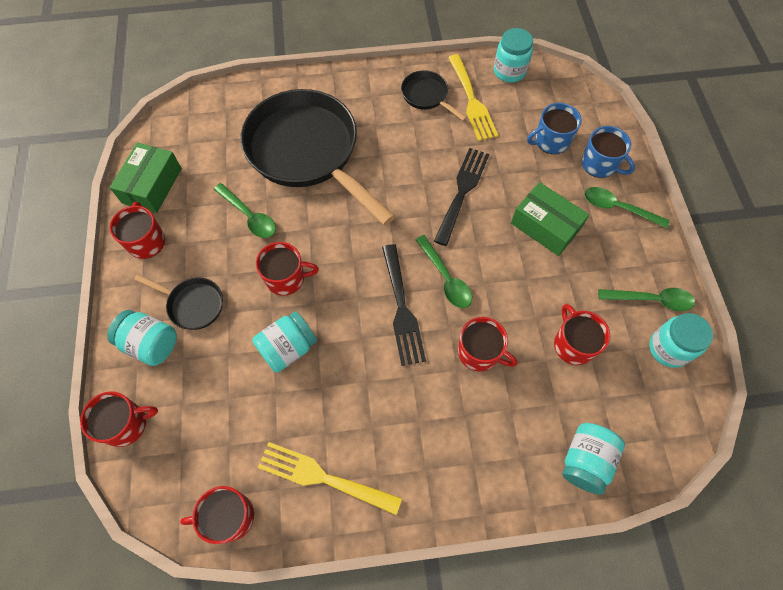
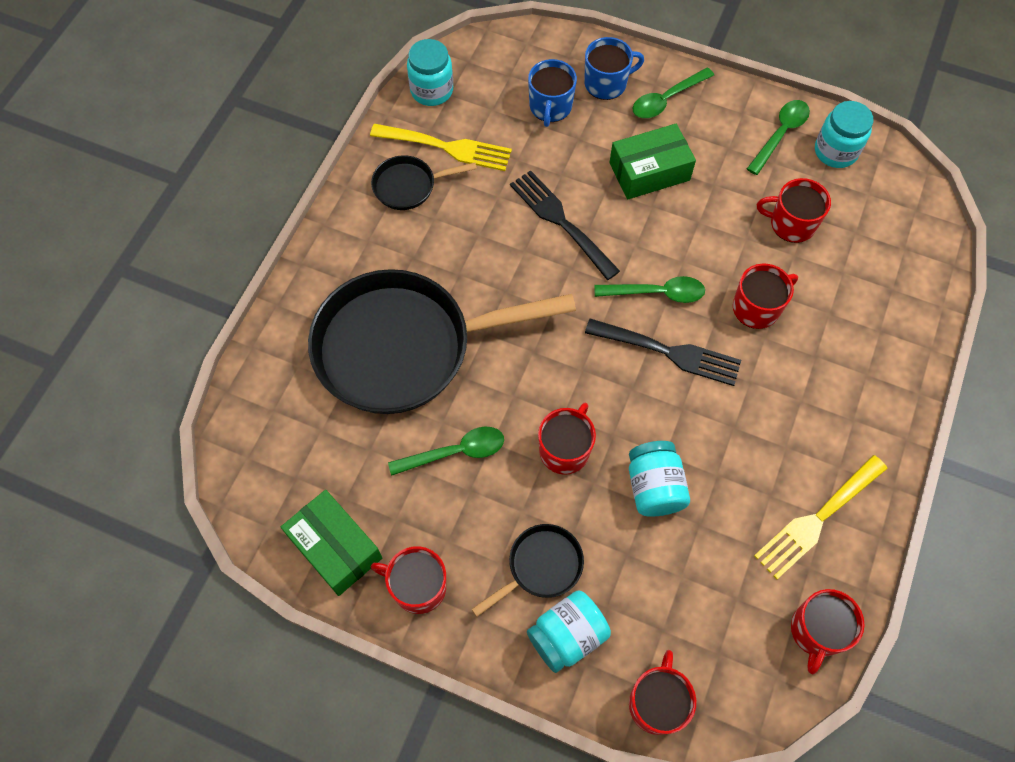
camera: 60 degrees left, 0 degrees up
(585, 461) = (908, 281): turquoise jar -> none

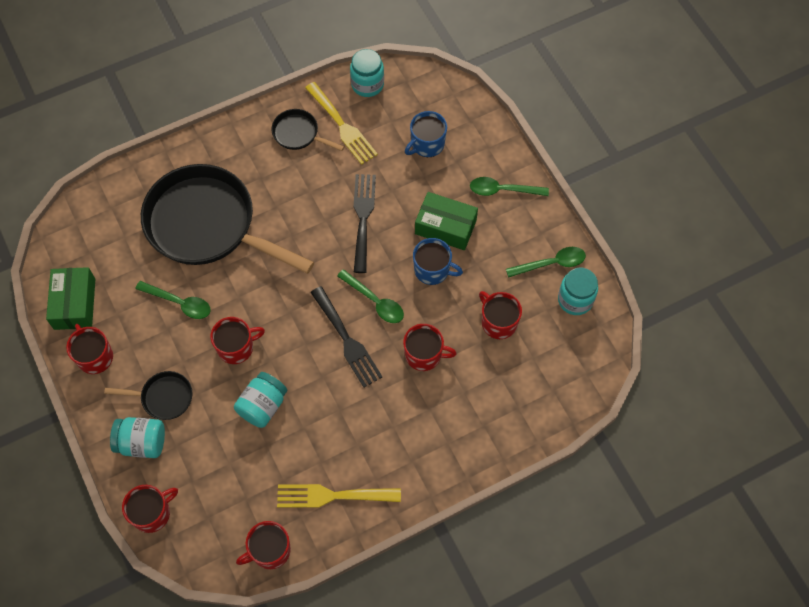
camera: 40 degrees right, 0 degrees up
(606, 83) = (476, 153): blue mug -> blue mug (432, 270)

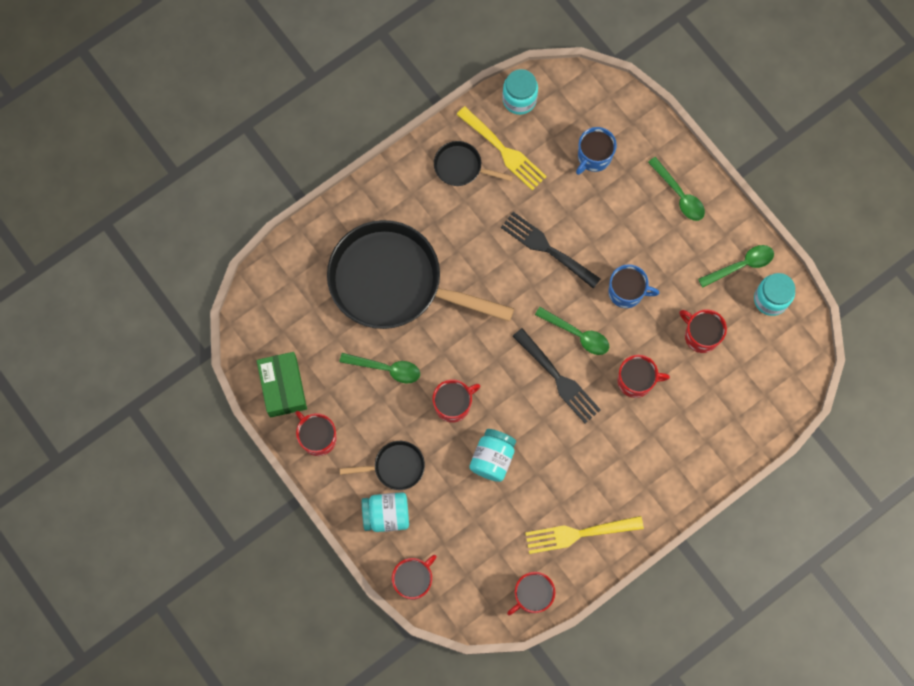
camera: 10 degrees left, 10 degrees up
(363, 218) = (546, 248): black fork -> black fork turned 45 degrees counterclockwise
(445, 227) = (630, 244): green box -> none
(502, 190) = (679, 195): green spoon -> green spoon turned 120 degrees counterclockwise

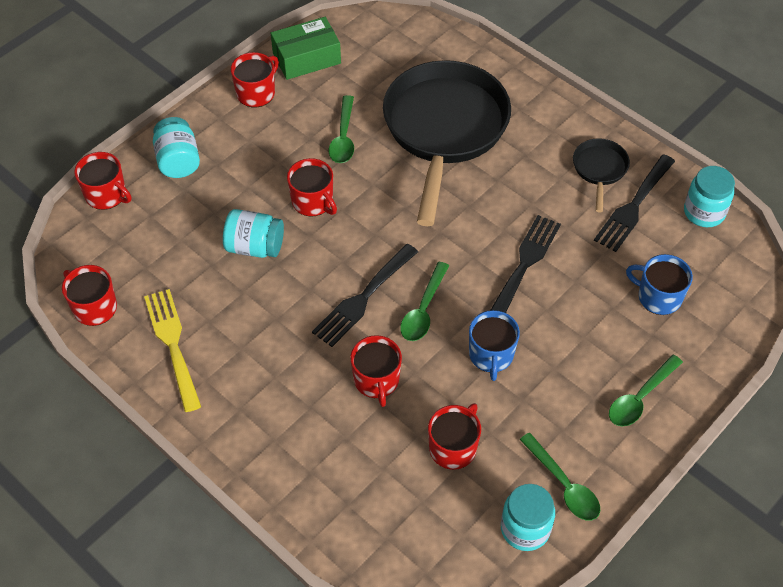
camera: 80 degrees right, 20 degrees down
(395, 467) = (233, 161): black pan -> none
(504, 151) = (633, 206): yellow fork -> black fork

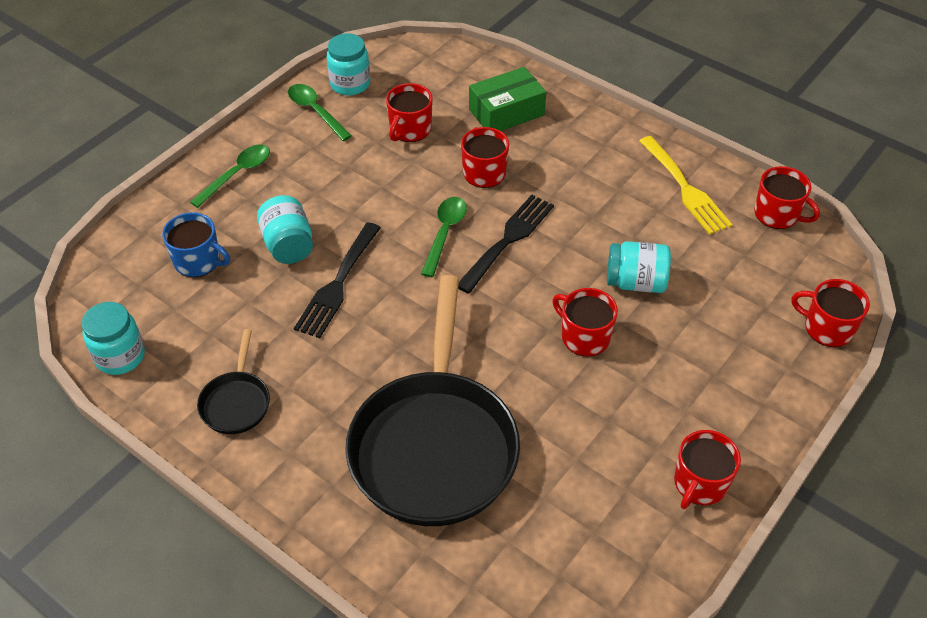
camera: 175 degrees right, 5 degrees down
(178, 161) = (763, 376): turquoise jar -> turquoise jar (288, 245)
(306, 58) = (646, 550): green box -> green box (506, 112)
(343, 137) = (565, 423): green spoon -> none
(491, 355) = (376, 199): blue mug -> none
(633, 206) = (203, 357): black fork -> none

